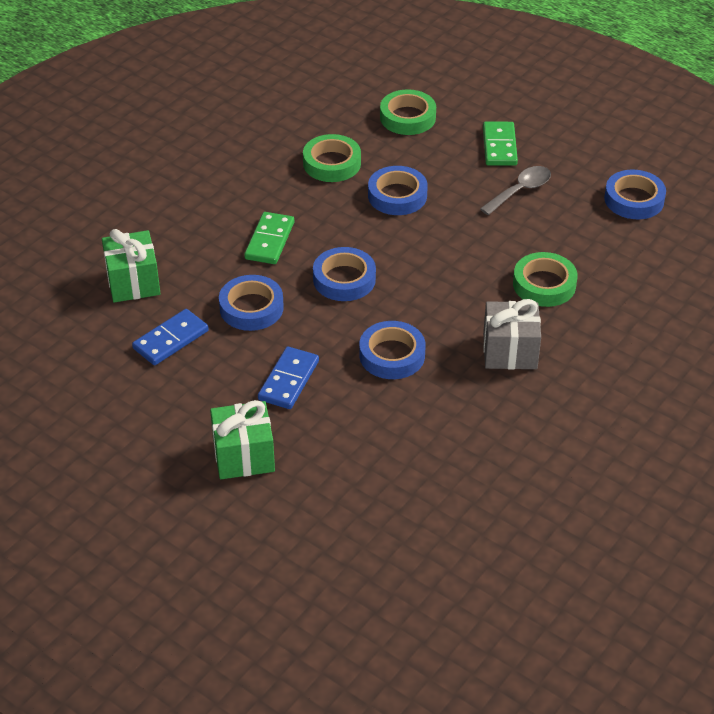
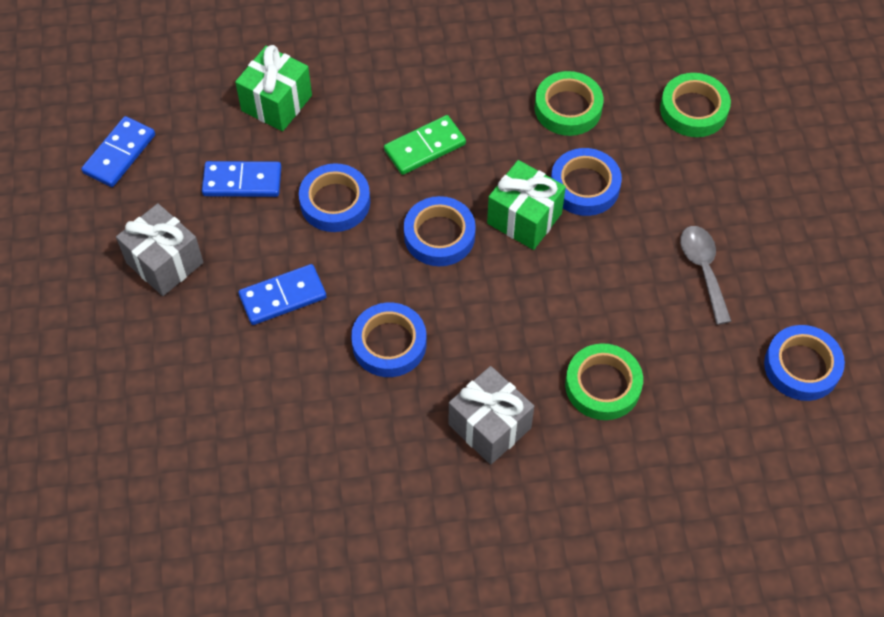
camera: 45 degrees right, 15 degrees up
(56, 385) = (119, 154): none -> blue domino
(180, 420) = (165, 262): none -> grey gift
(244, 456) = (171, 337): green gift -> green gift (524, 218)
(499, 146) = (742, 206): green domino -> none
(520, 191) = (703, 269): grey spoon -> grey spoon turned 105 degrees counterclockwise

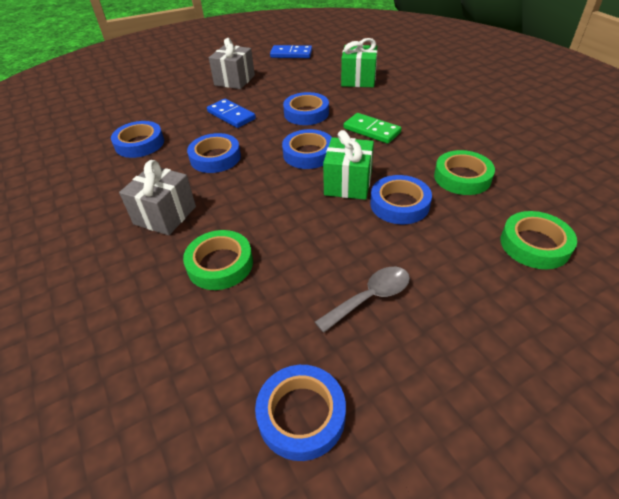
camera: 70 degrees right, 15 degrees down
(242, 181) = (299, 85): blue domino -> none
(295, 434) = (139, 144): none -> blue tape

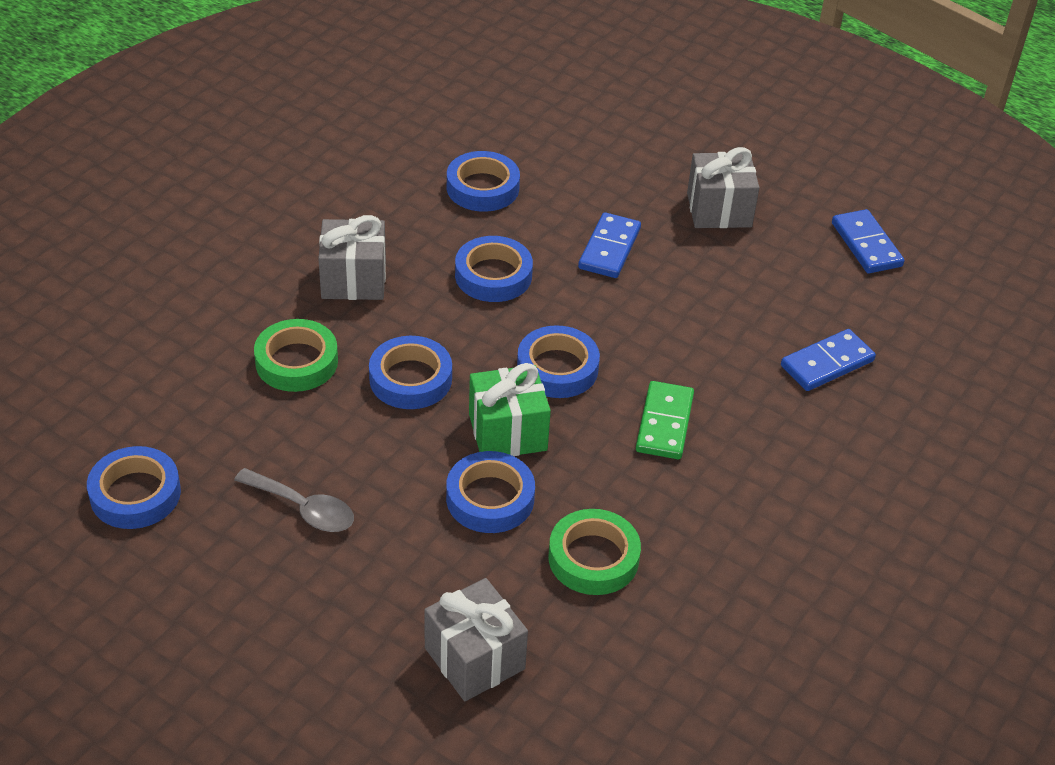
camera: 60 degrees right, 0 degrees up
(306, 113) = (669, 331): blue tape -> blue tape (410, 379)
(358, 80) = (827, 363): green gift -> blue domino
(534, 244) = (474, 658): green tape -> grey gift

